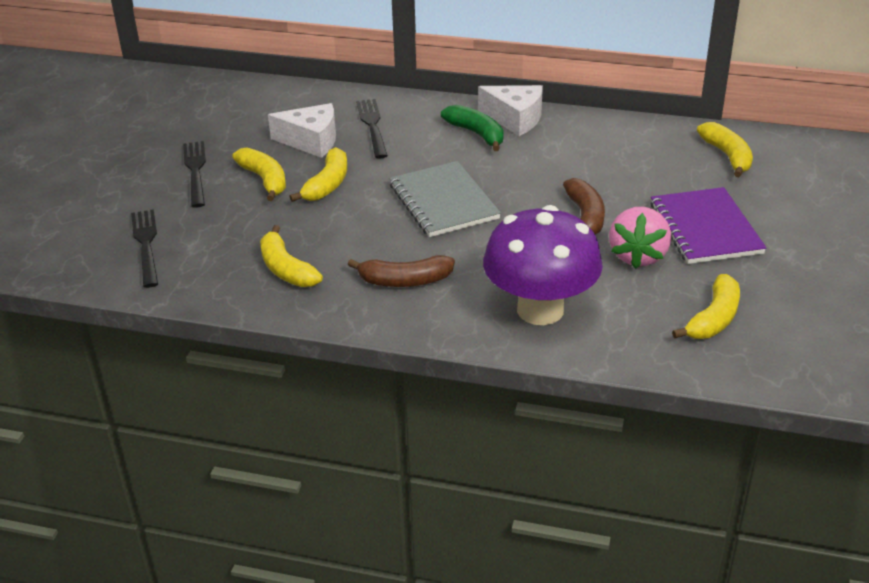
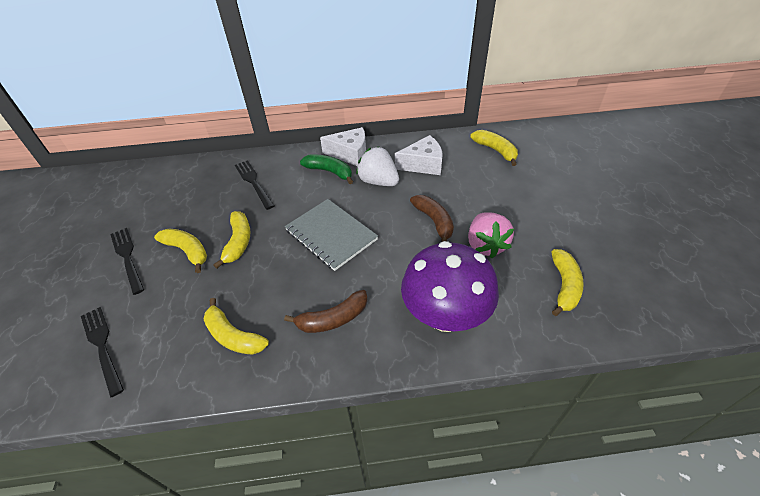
camera: 20 degrees left, 10 degrees up
(311, 141) = (213, 206): white cheese -> white cheese (423, 164)
(536, 158) = (378, 181): none -> white strawberry
(705, 228) = (514, 210): purple notebook -> none

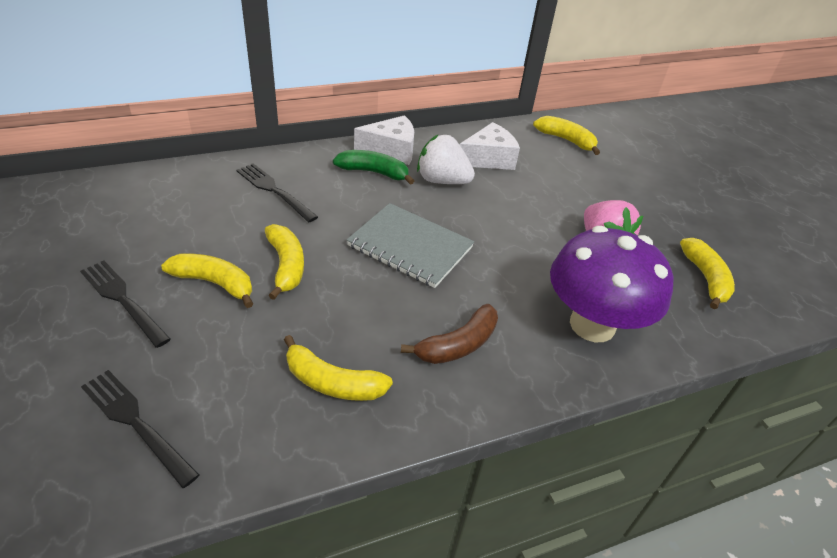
camera: 20 degrees left, 5 degrees down
(434, 221) = (531, 222): brown banana -> none

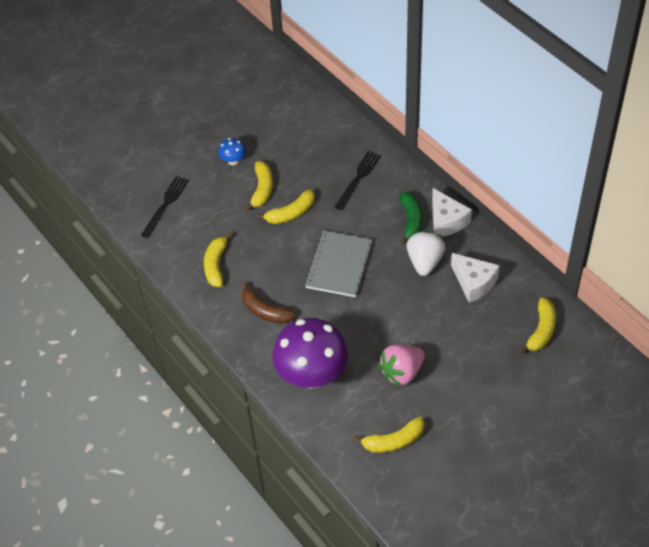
camera: 80 degrees right, 10 degrees up
(123, 300) = (233, 161): black fork -> blue mushroom

